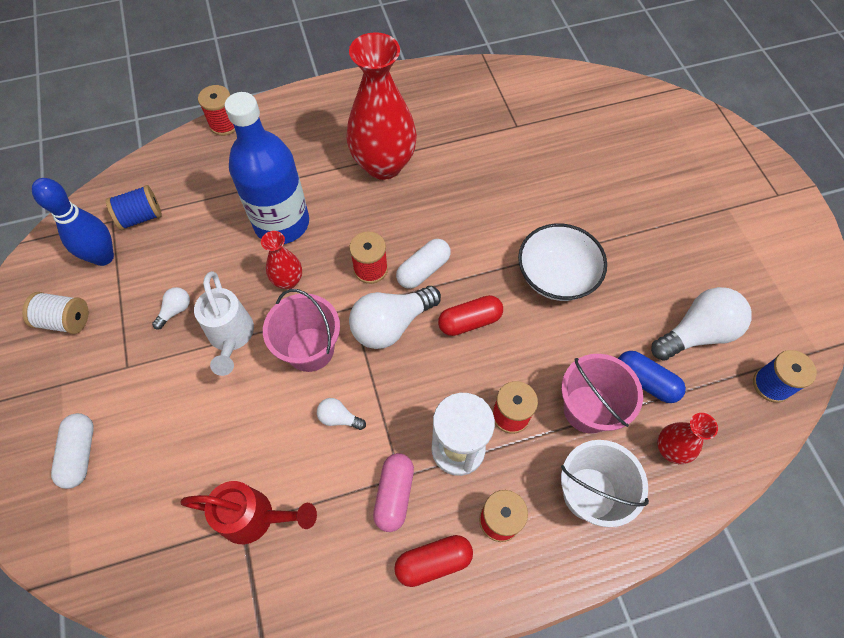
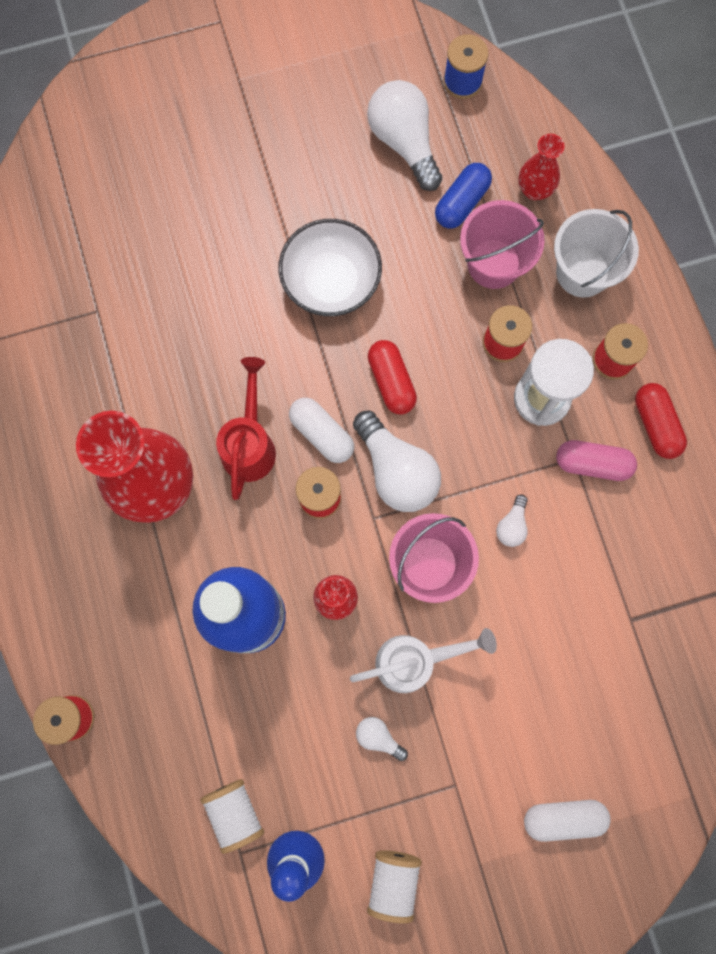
camera: 90 degrees left, 15 degrees up
(141, 217) = (235, 812): blue spool -> white spool
(256, 517) = (623, 606): red watering can -> red watering can (250, 443)

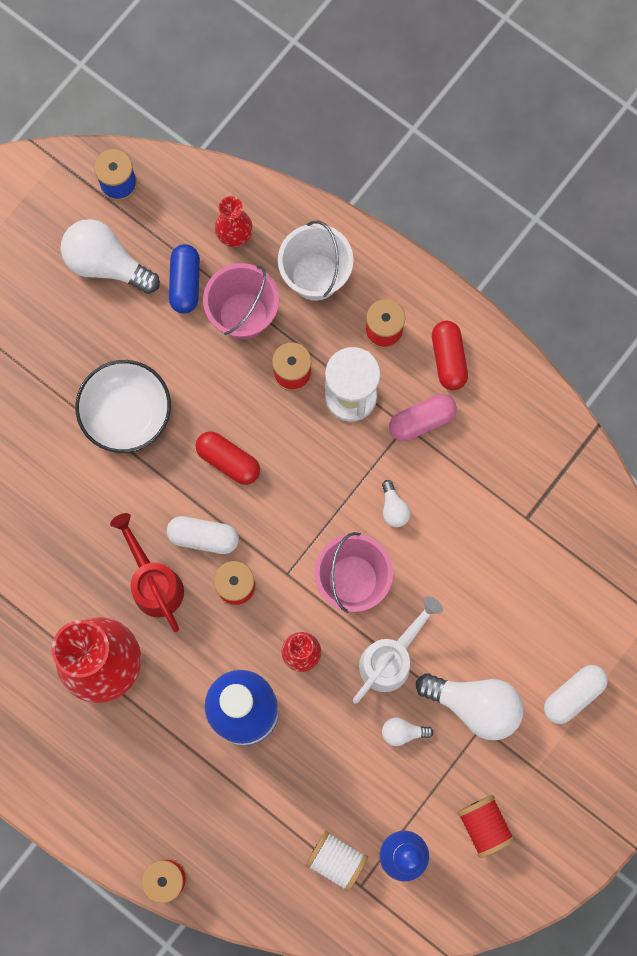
camera: 35 degrees left, 0 degrees up
(393, 881) = (484, 826): white spool -> red spool
(396, 471) = (279, 526): white light bulb -> white light bulb (474, 705)
(655, 424) = (448, 359): red capsule -> red capsule turned 45 degrees clockwise

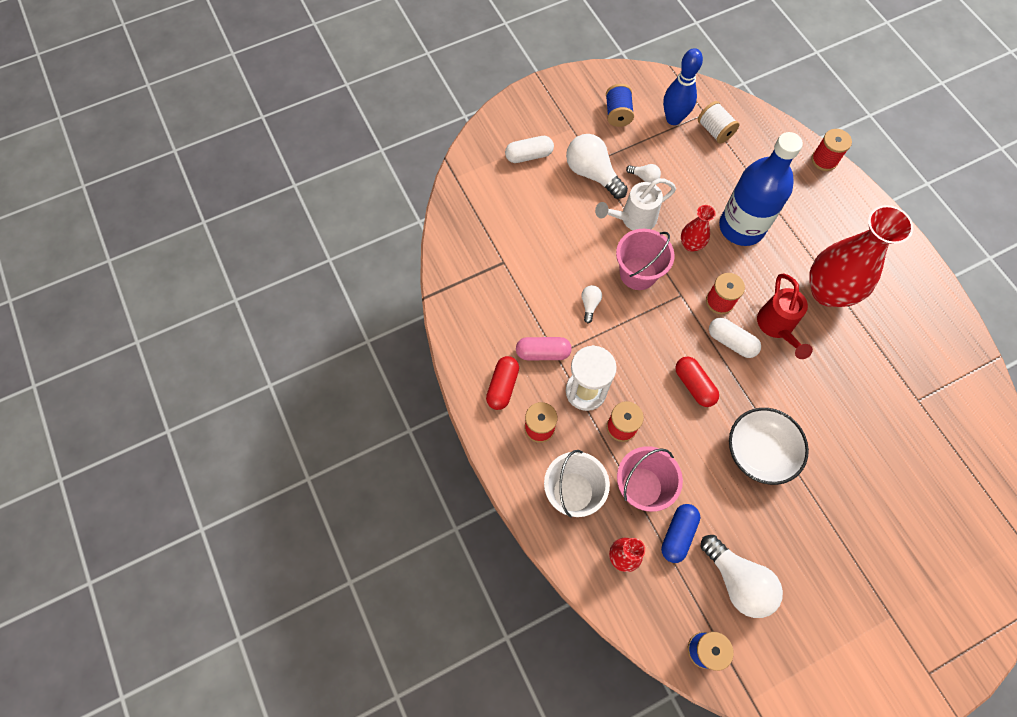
camera: 155 degrees left, 10 degrees down
(484, 826) = (617, 114): red spool -> blue spool

